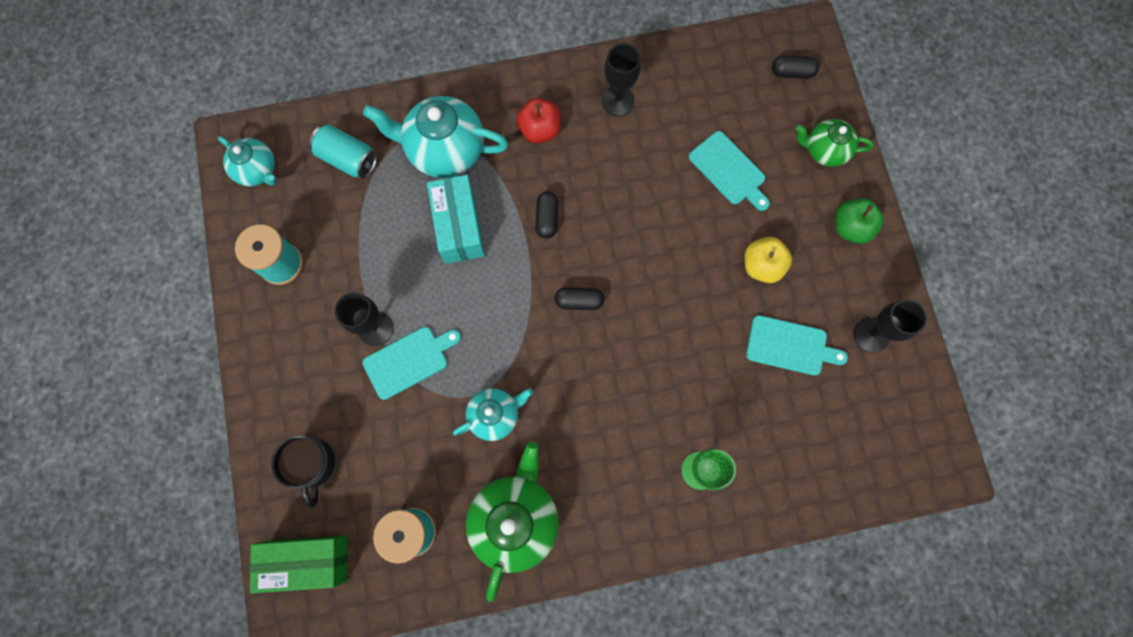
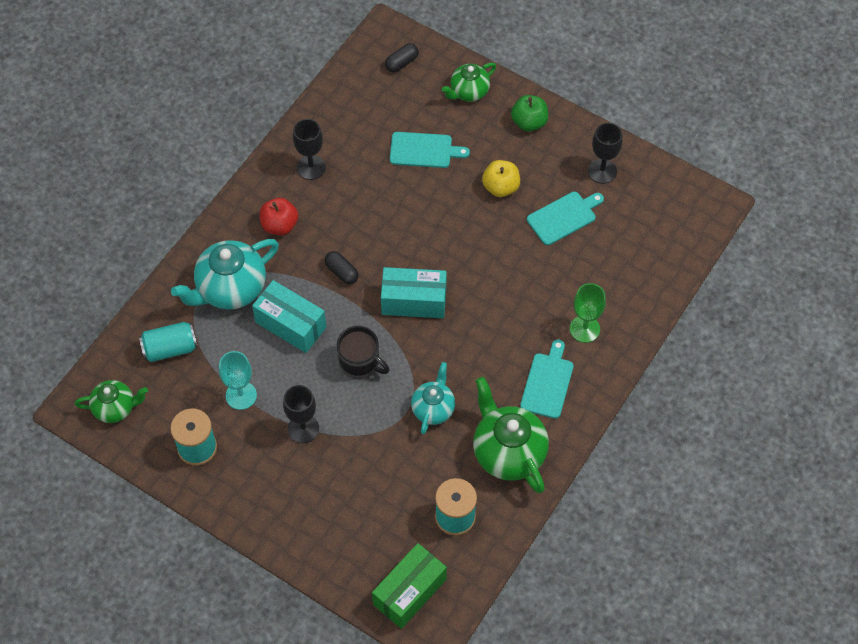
camera: 45 degrees left, 15 degrees down
(258, 170) = (115, 408): turquoise teapot -> green teapot
(315, 465) = (352, 538): black mug -> black mug (360, 362)
(358, 251) = (241, 395): none -> turquoise goblet
(409, 361) = (345, 427): turquoise cutting board -> turquoise cutting board (547, 383)
(579, 301) = (414, 301): black capsule -> turquoise box

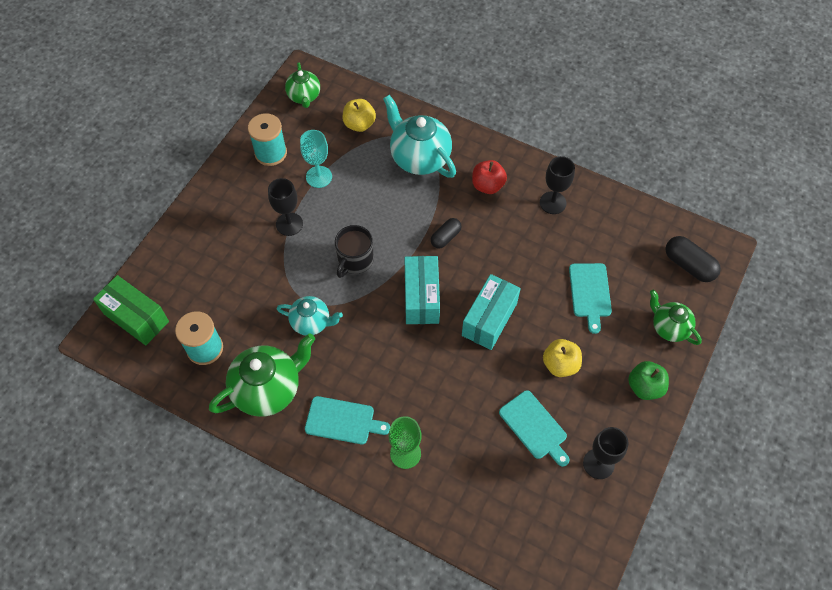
camera: 85 degrees right, 0 degrees up
(170, 348) = (359, 124): turquoise can -> yellow apple
(290, 325) = (388, 204): turquoise box -> turquoise box (489, 319)
(402, 63) = (688, 265): black capsule -> black capsule, size x1.52

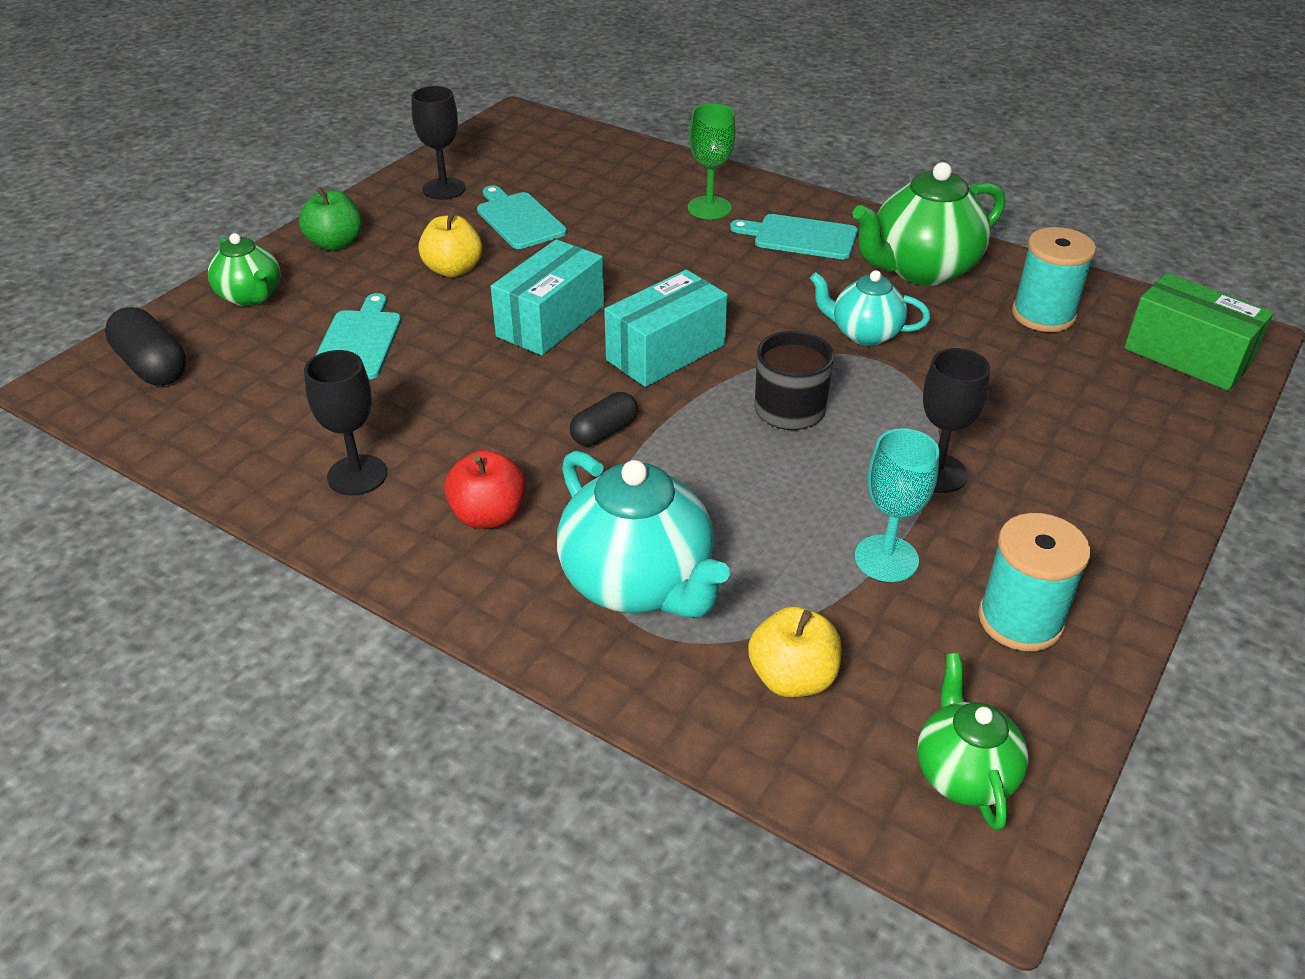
camera: 175 degrees left, 20 degrees down
(421, 298) = (666, 352): turquoise box -> turquoise box turned 45 degrees clockwise

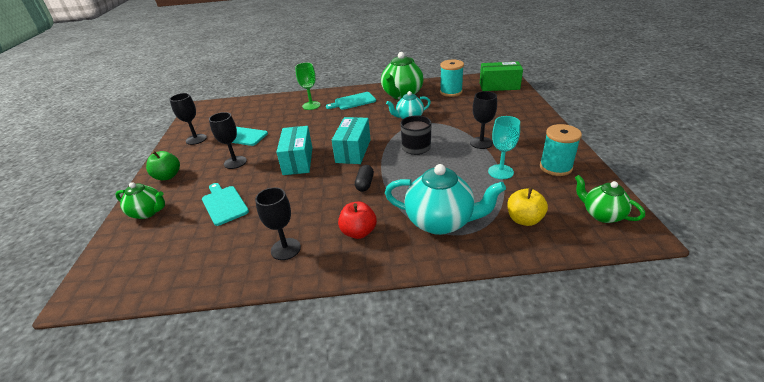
camera: 35 degrees left, 5 degrees down
(152, 366) = (125, 262): black capsule -> none
(453, 269) = (235, 162): yellow apple -> black goblet

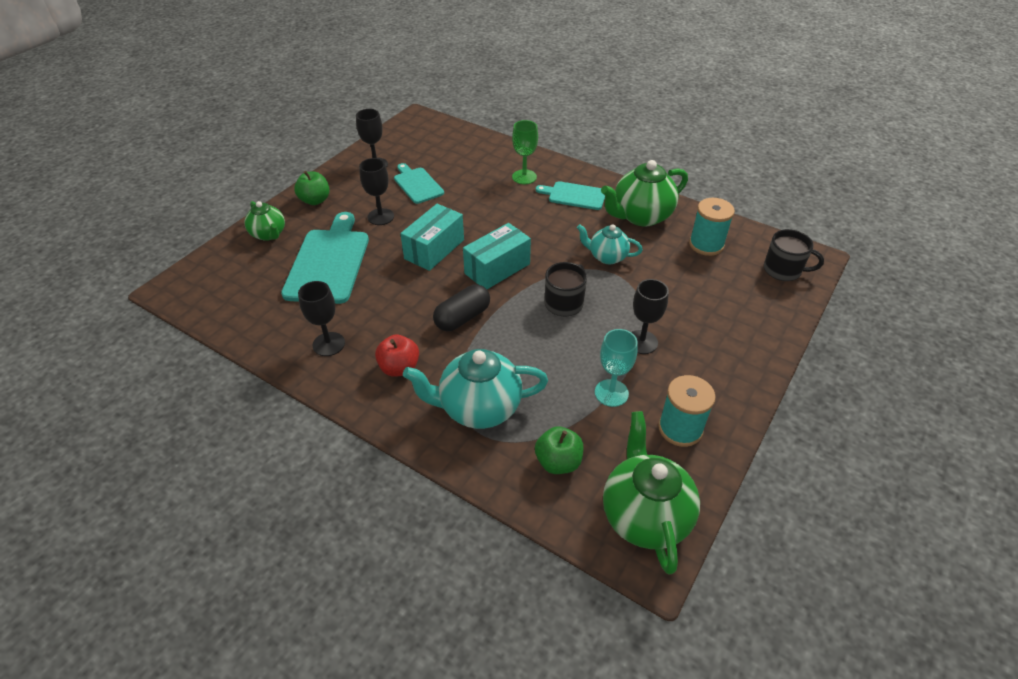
camera: 35 degrees right, 10 degrees up
(224, 204) = (328, 262): turquoise cutting board -> turquoise cutting board, size x1.73
(365, 184) = (462, 318): black capsule -> black capsule, size x1.52
(440, 222) = (478, 408): turquoise teapot -> turquoise teapot turned 120 degrees clockwise
(499, 86) = (783, 270): green box -> black mug
(524, 219) = (558, 462): yellow apple -> green apple
(602, 215) = (644, 515): green teapot -> green teapot, size x1.68

